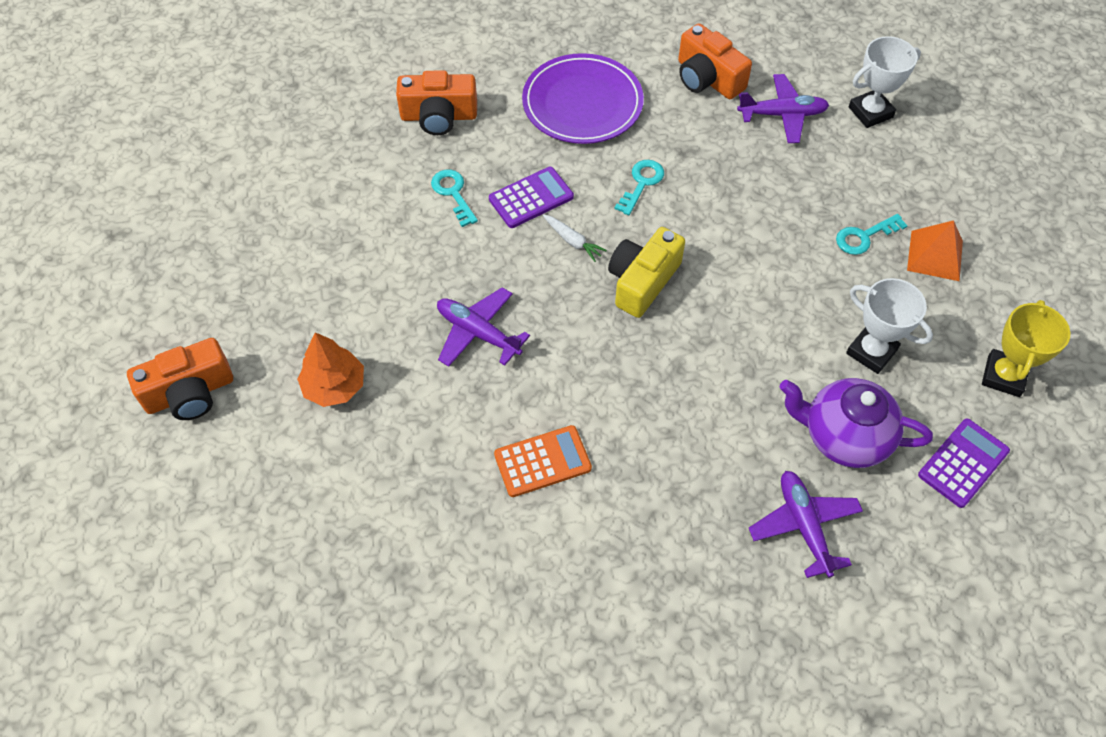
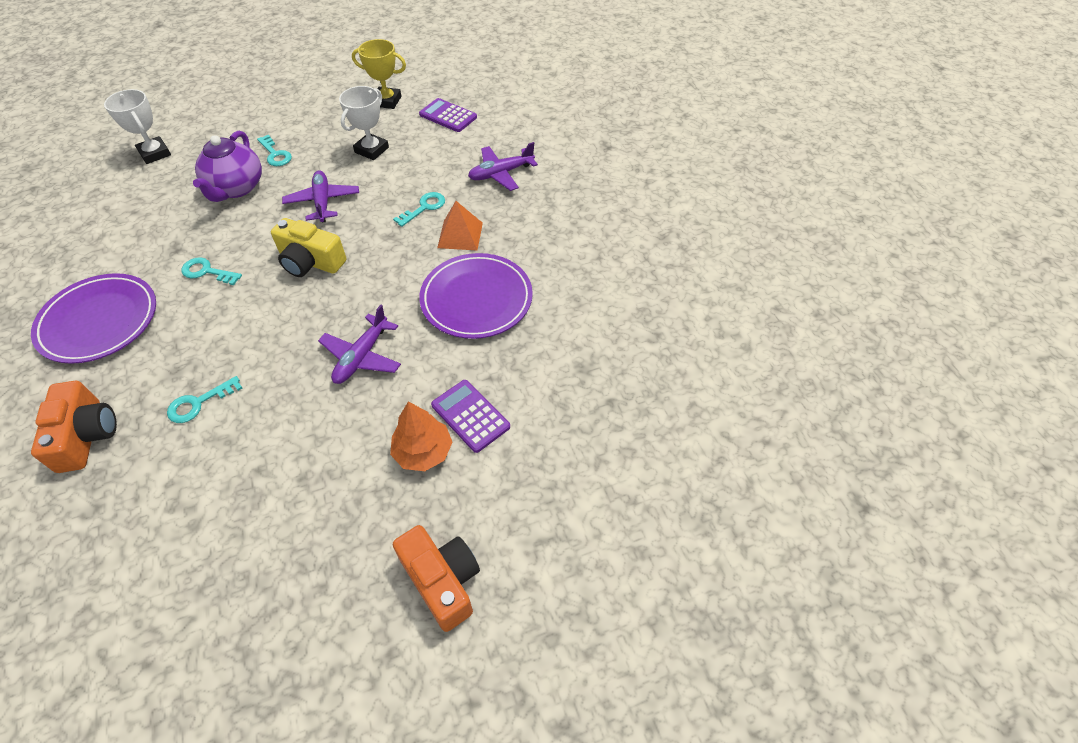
camera: 100 degrees left, 5 degrees down
(531, 198) = (213, 343): purple calculator -> purple calculator (470, 416)
(542, 461) = (476, 299): orange calculator -> purple plate
(572, 241) = (266, 308): white carrot -> none
(707, 78) = (91, 242): orange camera -> none
(732, 413) = (424, 207): none -> turquoise key
(782, 115) = (146, 197): purple plane -> purple plane (323, 202)
(843, 436) = (436, 160): purple teapot -> purple teapot (236, 188)
(935, 255) = (294, 125): orange pyramid -> orange pyramid (460, 235)

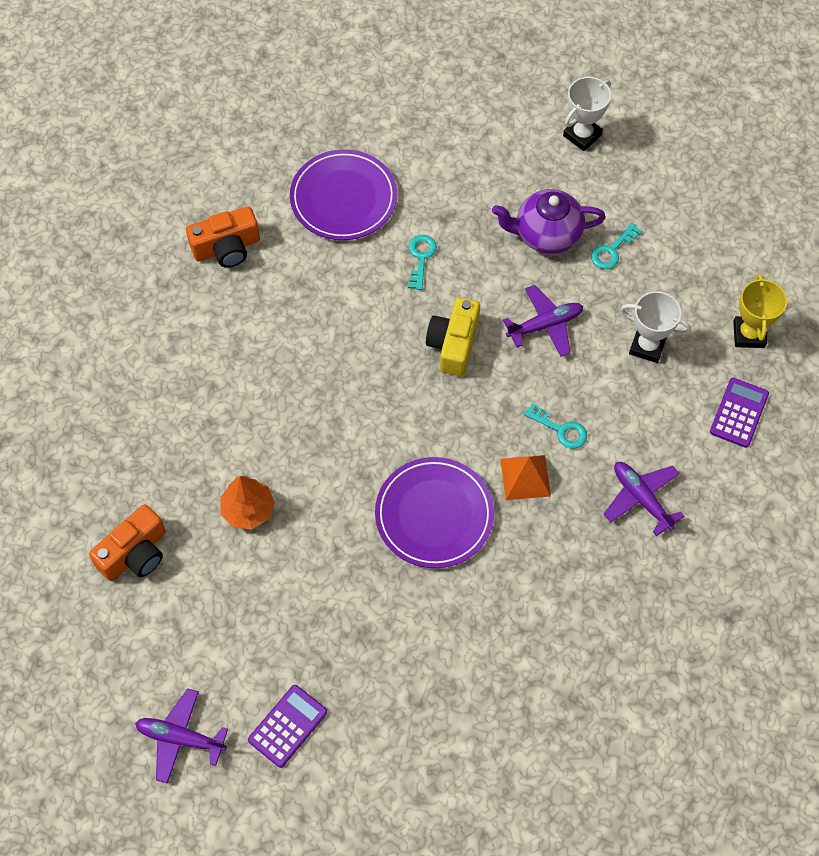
camera: 80 degrees right, 10 degrees up
(199, 403) = (270, 315): turquoise key -> none
(362, 356) = (342, 429): purple plane -> purple plane (181, 738)
(470, 416) = (291, 540): purple calculator -> purple calculator (287, 726)

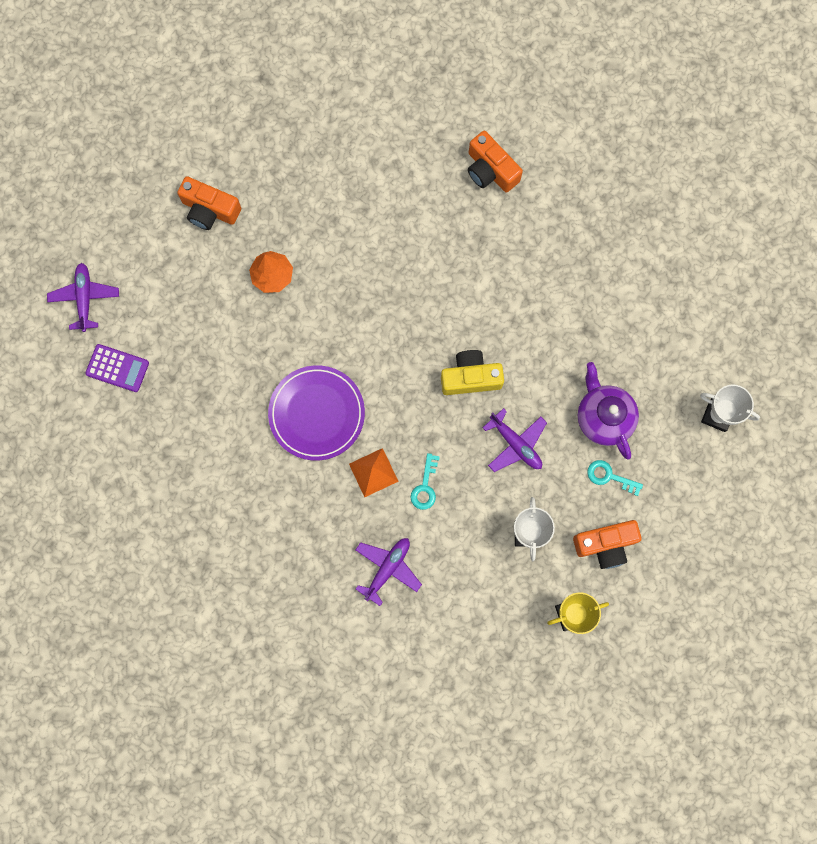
camera: 70 degrees right, 15 degrees up
(343, 198) = (573, 242): purple plate -> none
(421, 258) = (540, 324): turquoise key -> none
(684, 278) = (605, 544): none -> orange camera
(739, 413) = (493, 626): purple calculator -> none

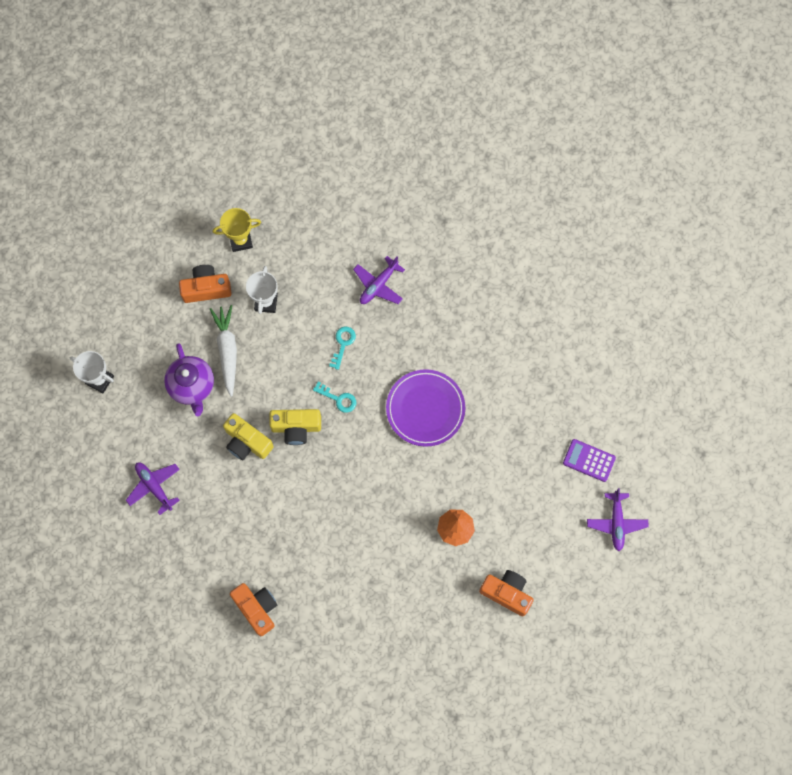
camera: 175 degrees left, 5 degrees down
(373, 472) = (383, 358): orange pyramid -> none
(515, 444) = (266, 371): purple plane -> purple plane (154, 487)
(527, 355) = (247, 442): none -> yellow camera
(567, 466) = (227, 350): none -> white carrot
(609, 476) = (195, 339): turquoise key -> turquoise key (338, 399)

